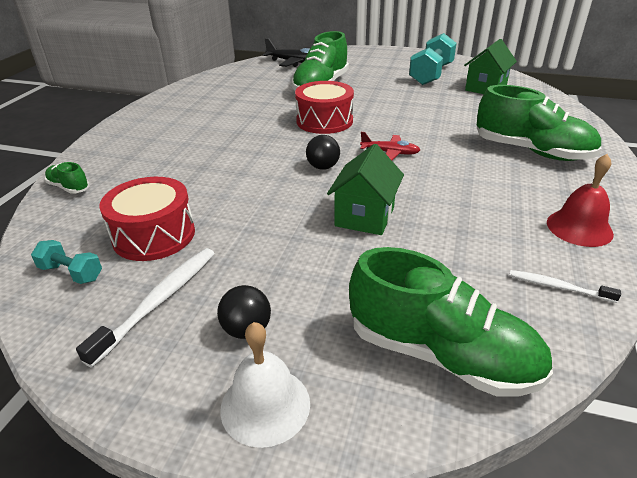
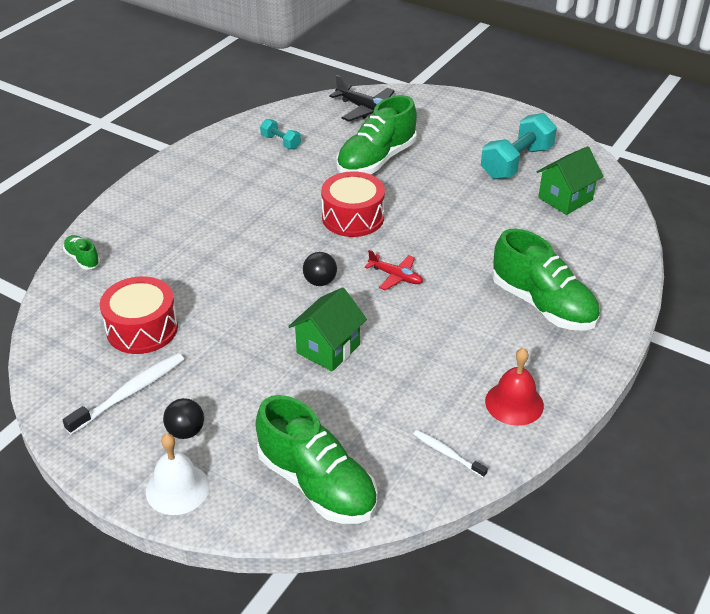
camera: 15 degrees right, 5 degrees up
(71, 273) = (70, 352): turquoise dumbbell -> turquoise dumbbell (280, 142)

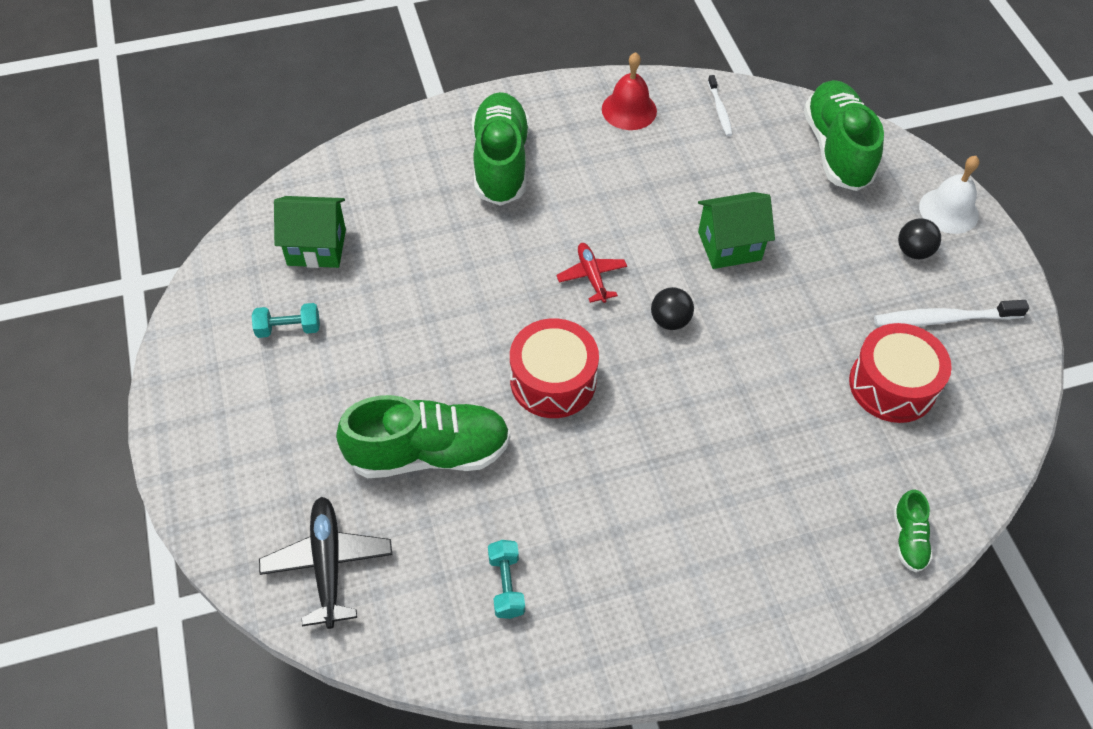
camera: 140 degrees left, 15 degrees up
(516, 162) = (288, 328): turquoise dumbbell -> turquoise dumbbell, size x0.51

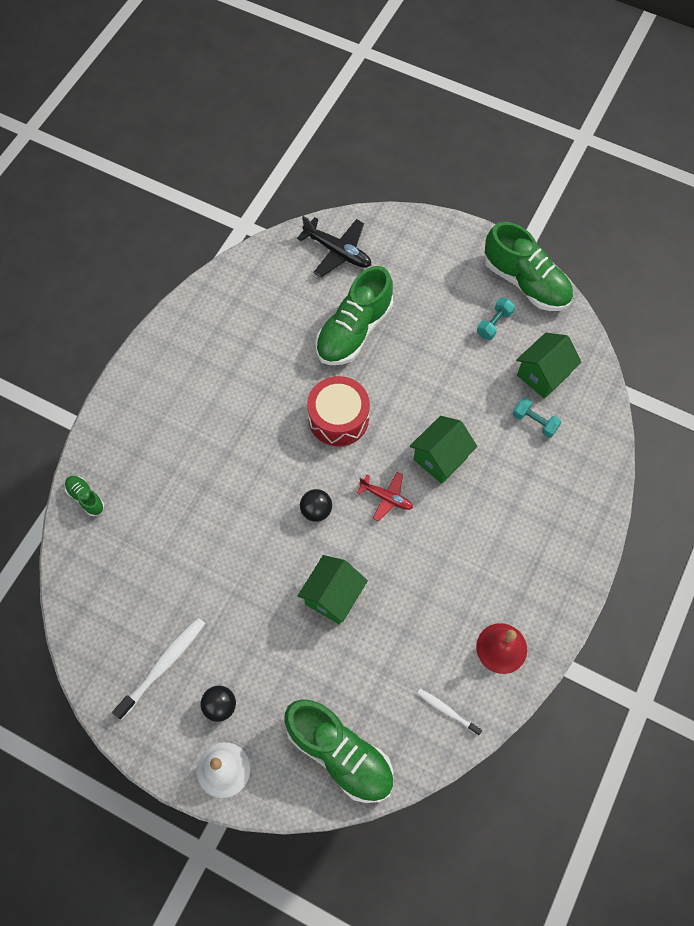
camera: 135 degrees right, 10 degrees up
(500, 163) = (524, 524): green shoe -> green shoe (525, 282)
(502, 264) = (440, 458): none -> green house
(506, 585) = (254, 310): turquoise dumbbell -> turquoise dumbbell (534, 422)
(892, 385) = (160, 586): red drum -> none

